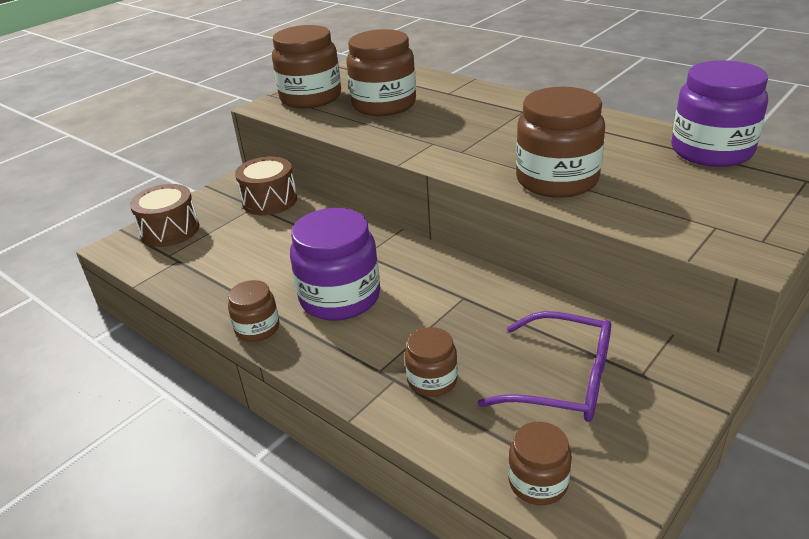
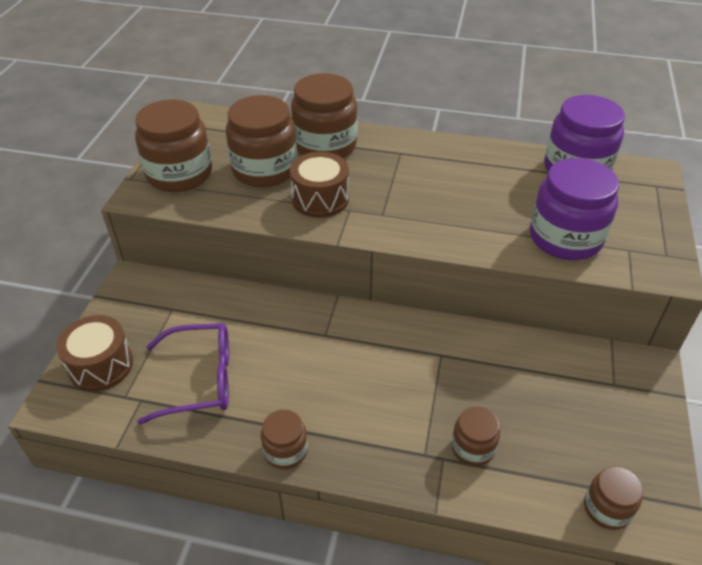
camera: 30 degrees left, 10 degrees up
(270, 201) = (183, 297): brown drum -> brown drum (320, 199)
(340, 297) = (336, 390): purple jar -> purple jar (565, 238)
(557, 180) = (485, 229): brown jar -> brown jar (325, 145)
(563, 381) = (566, 410): purple glasses -> purple glasses (201, 379)

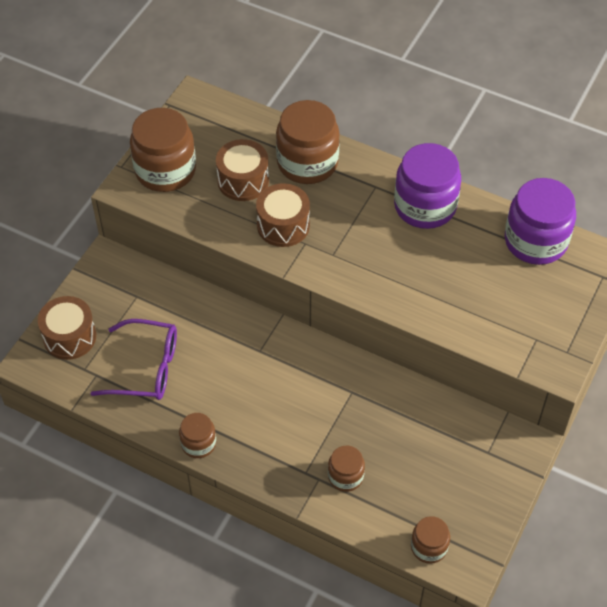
camera: 15 degrees right, 10 degrees up
(264, 169) = (243, 181): brown jar -> brown drum
(565, 238) = (485, 315): purple jar -> purple jar (425, 206)

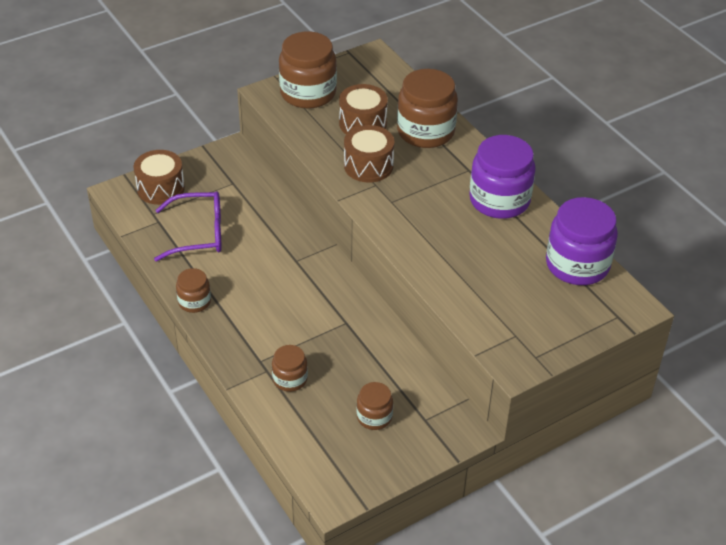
camera: 30 degrees right, 10 degrees down
(147, 368) = (199, 234): purple glasses -> purple glasses turned 45 degrees counterclockwise
(429, 547) = (315, 463): brown jar -> brown jar (374, 417)

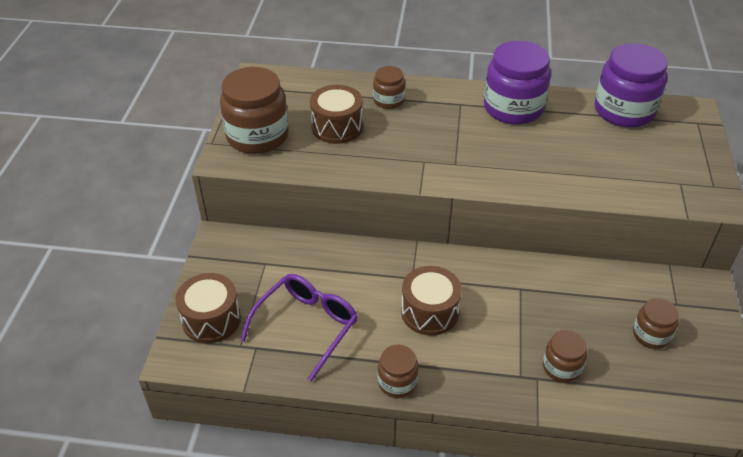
camera: 50 degrees left, 0 degrees up
(368, 166) = (395, 152): brown drum -> brown drum (429, 312)
(425, 131) = (388, 100): brown jar -> brown jar, size x0.53

